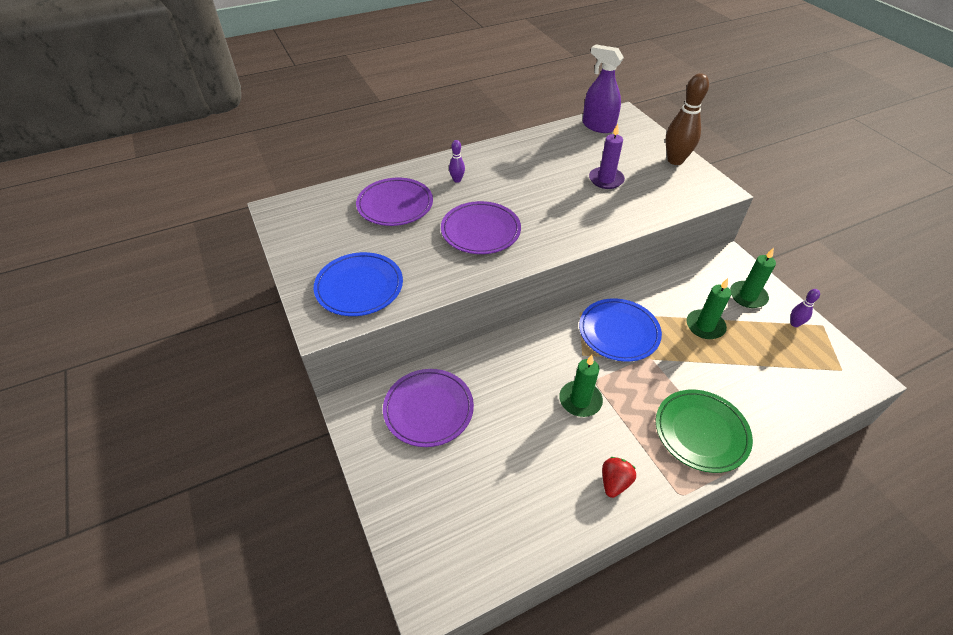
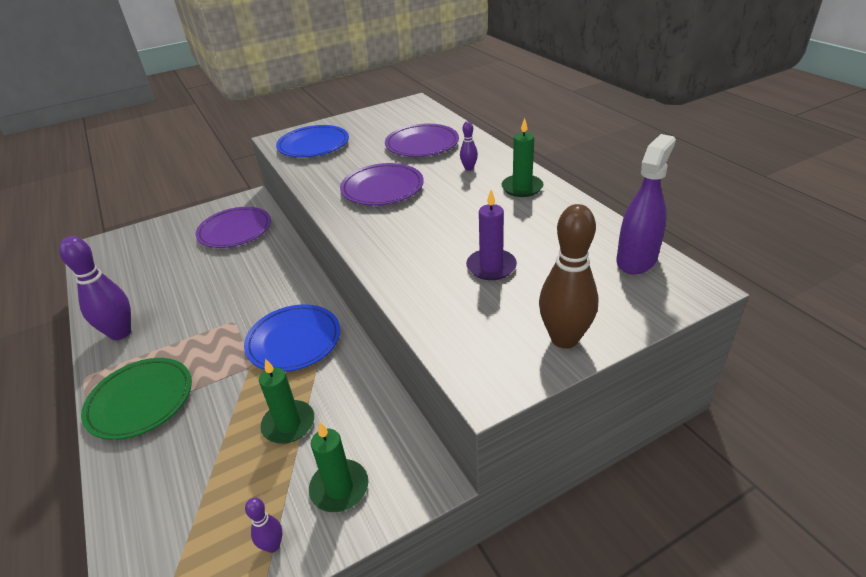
camera: 90 degrees right, 10 degrees down
(580, 400) = (213, 312): green candle -> green candle (522, 188)
(614, 482) = (120, 333): red strawberry -> purple bowling pin

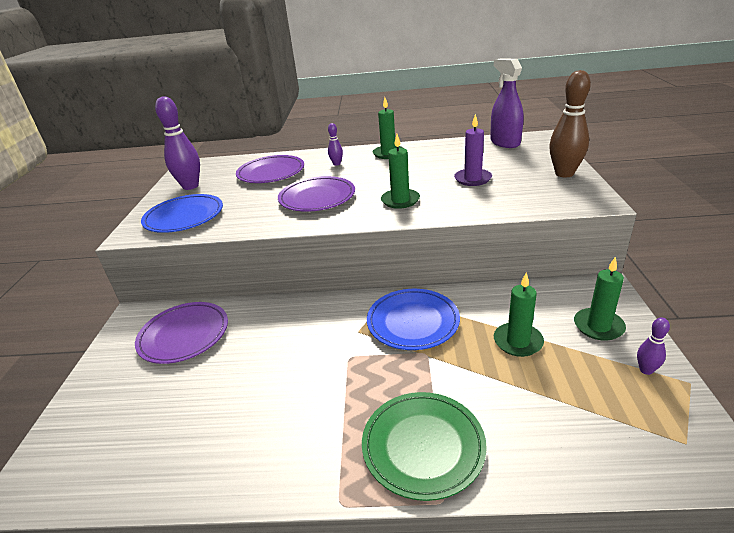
camera: 60 degrees left, 5 degrees down
(120, 333) = (280, 459): purple bowling pin -> purple bowling pin (190, 186)
(403, 236) = (400, 200): none -> green candle

